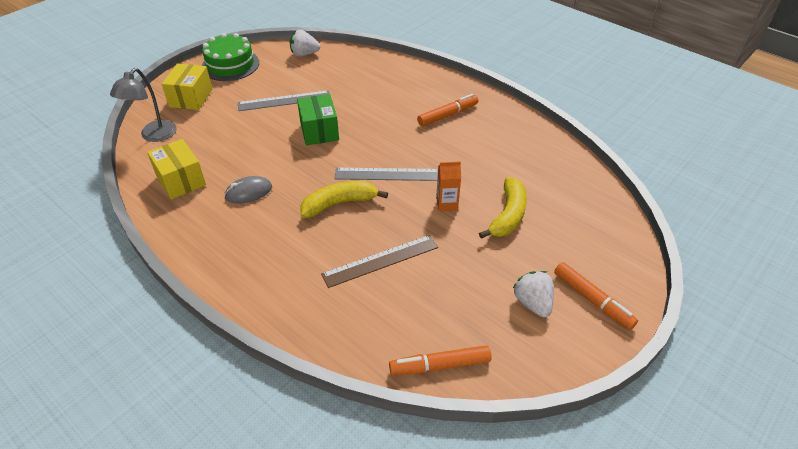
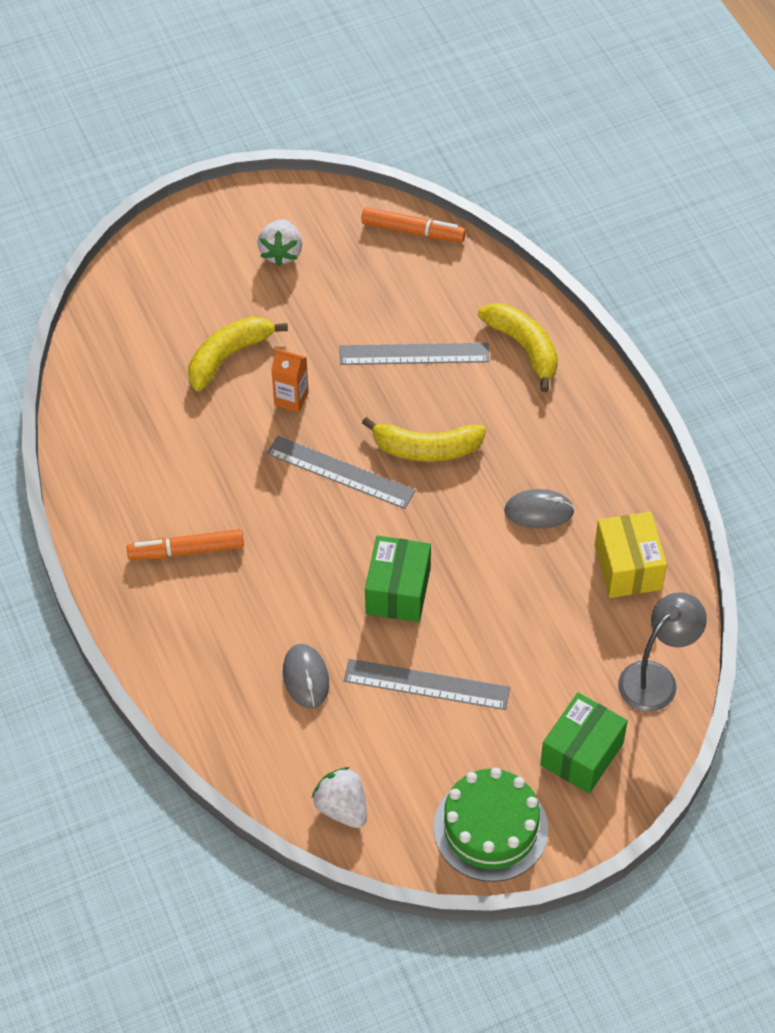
camera: 155 degrees left, 10 degrees up
(191, 98) = (581, 754): yellow box -> green box
(297, 295) = (524, 348): none -> yellow banana
(304, 54) = (342, 808): white strawberry -> white strawberry turned 150 degrees counterclockwise
(348, 87) = (306, 677): none -> grey mouse
(380, 261) = (414, 354): brown ruler -> grey ruler
(592, 299) = (218, 234): orange marker -> none

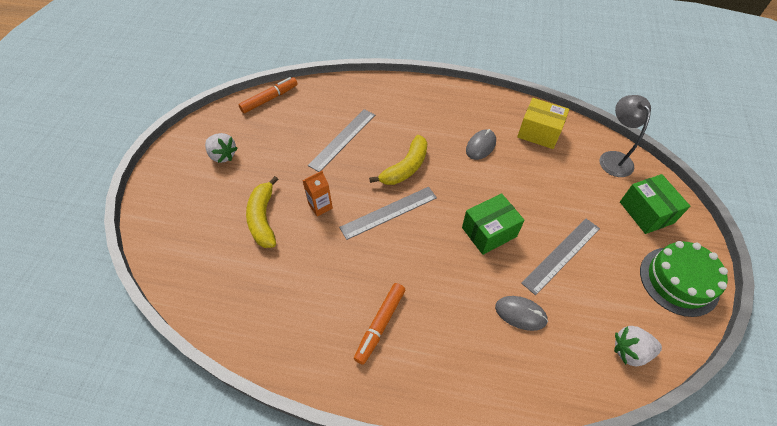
camera: 55 degrees left, 0 degrees up
(398, 591) = (489, 232): green box -> green box turned 75 degrees counterclockwise
(524, 348) = (379, 99): yellow banana -> none

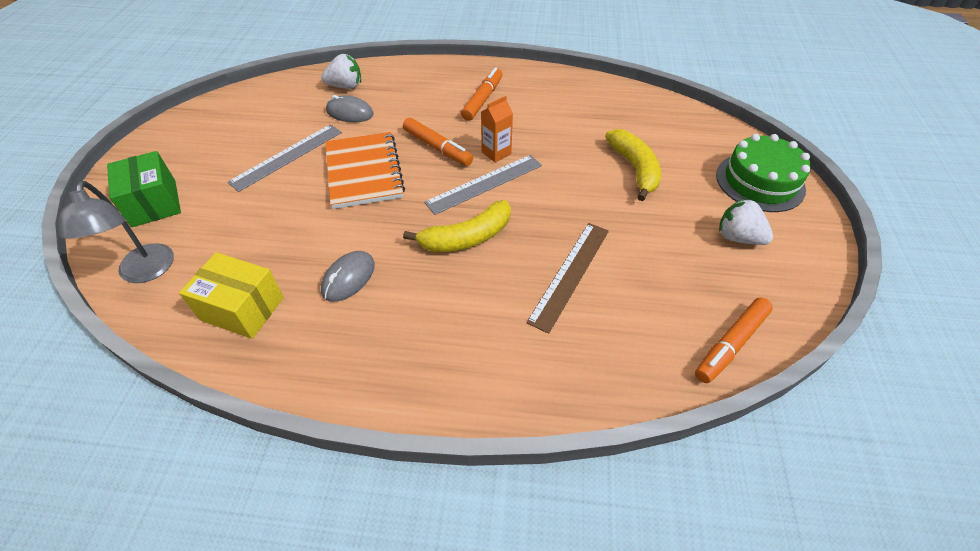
camera: 175 degrees right, 5 degrees down
(320, 206) = (571, 185): orange carton -> orange carton (496, 153)
(342, 139) = (570, 274): grey ruler -> brown ruler
(405, 167) = (467, 238): yellow banana -> yellow banana turned 150 degrees counterclockwise
(427, 256) = (437, 147): none -> orange marker
(489, 232) = (364, 172): green box -> orange notebook
(630, 351) = (260, 97): white strawberry -> white strawberry (346, 86)
(679, 281) = (172, 143): green cake -> green cake (760, 182)

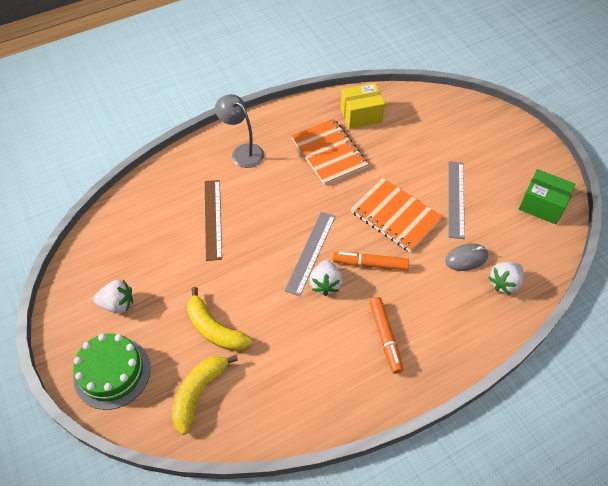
camera: 145 degrees right, 5 degrees up
(145, 272) = (427, 103): grey lamp -> grey lamp (242, 152)
(154, 203) = (480, 131): green box -> green box (542, 205)
(348, 278) = (329, 153): grey mouse -> orange notebook
(467, 238) = (288, 208): yellow banana -> yellow banana (198, 393)
(496, 153) = (325, 284): orange carton -> white strawberry
(731, 344) = (105, 226): orange marker -> none

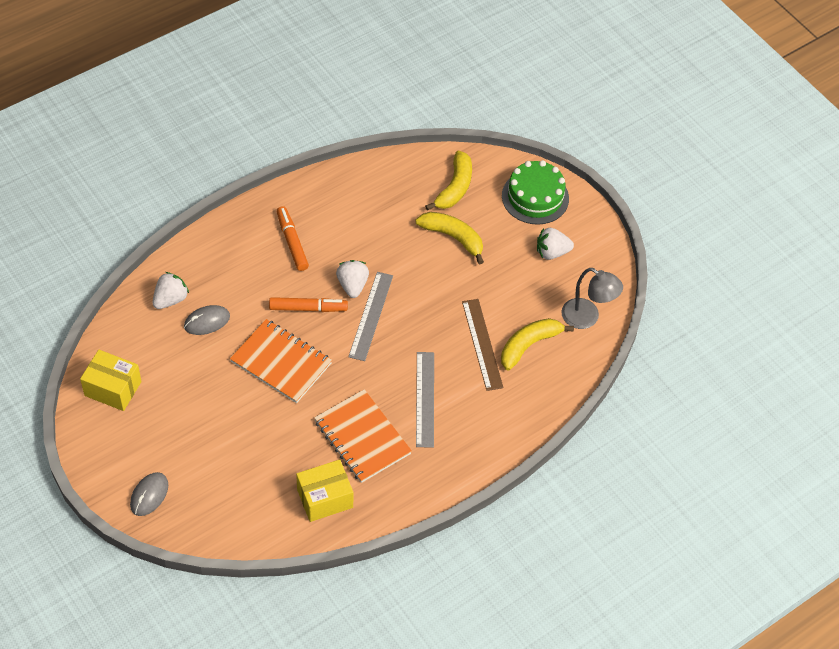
camera: 170 degrees right, 0 degrees up
(171, 215) = (529, 345): none -> yellow banana
(242, 152) = (467, 430): grey lamp -> grey lamp (587, 318)
(455, 199) = (211, 389): grey ruler -> grey ruler (425, 399)
(495, 126) = (149, 495): none -> grey mouse
(542, 205) = (113, 388): green box -> yellow box

